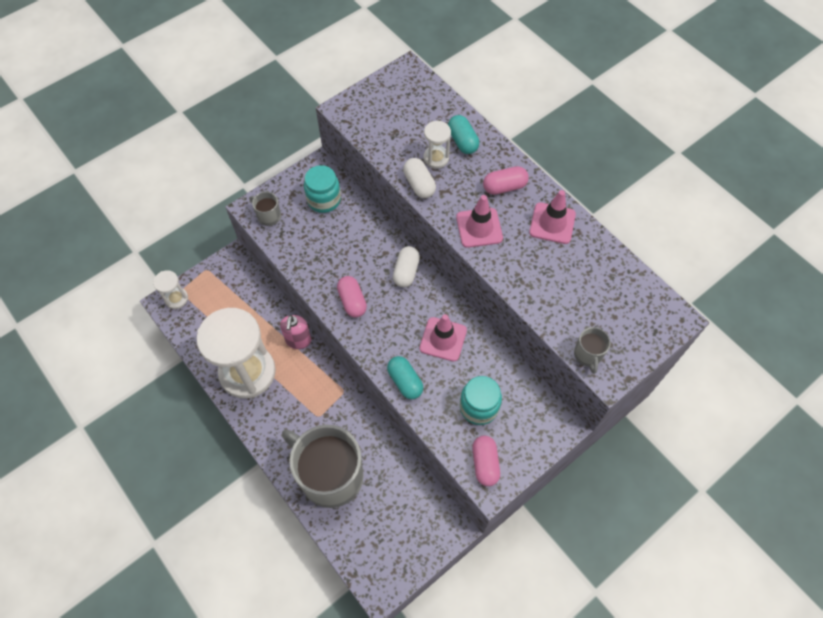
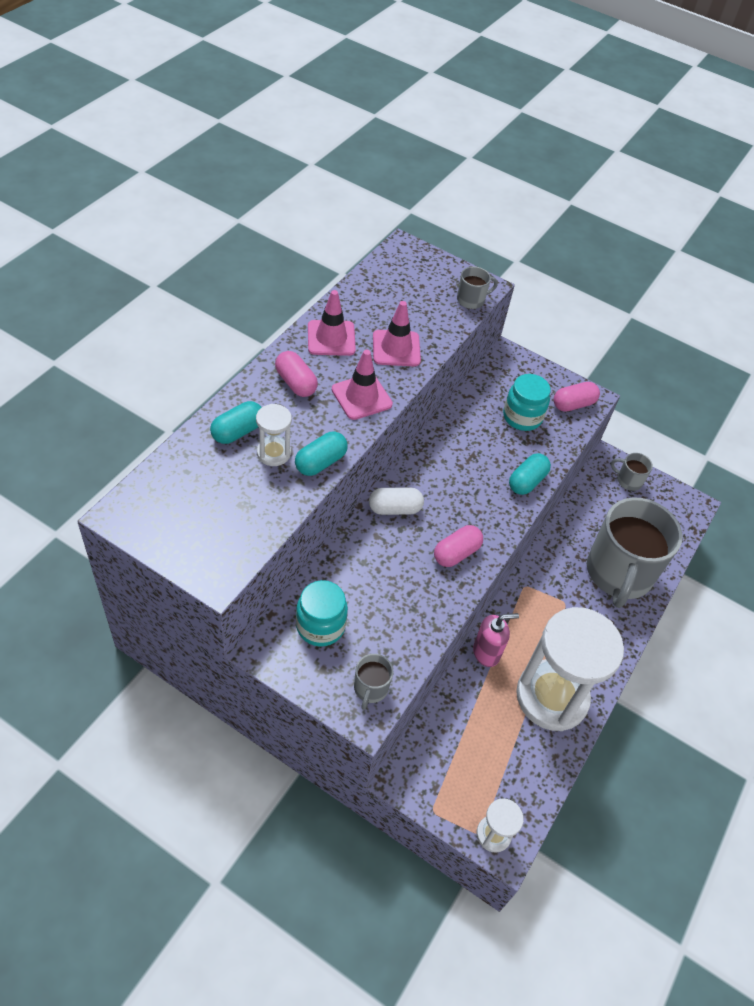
camera: 115 degrees left, 10 degrees down
(419, 184) = (320, 462): white capsule -> turquoise capsule
(425, 536) = (628, 480): none -> grey mug
(443, 339) = (464, 458): pink traffic cone -> pink traffic cone (396, 348)

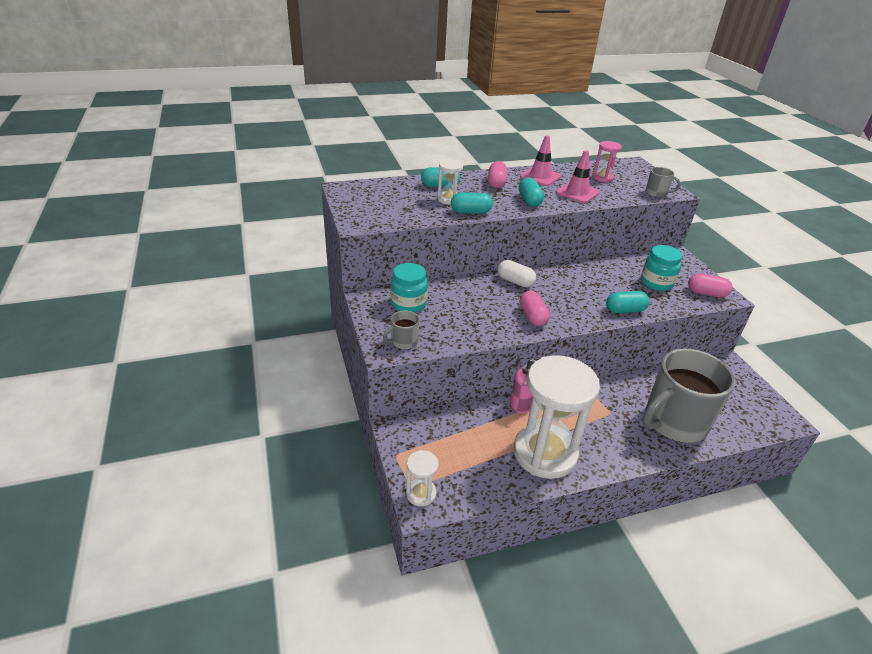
camera: 45 degrees right, 15 degrees down
(361, 397) = (529, 200): pink traffic cone -> turquoise capsule
(396, 300) = (602, 178): none -> pink hourglass
(456, 553) = (532, 316): pink capsule -> pink capsule turned 75 degrees clockwise
(628, 480) = (736, 380): grey mug -> none

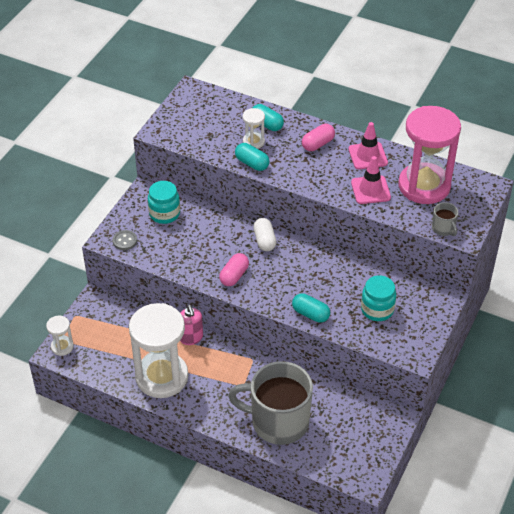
camera: 45 degrees right, 10 degrees up
(403, 342) = (125, 241): grey mug -> grey button
(529, 200) = (316, 176): turquoise capsule -> none
(602, 178) = (424, 186): pink hourglass -> pink hourglass, size x2.28
(706, 293) = (404, 343): pink capsule -> none

